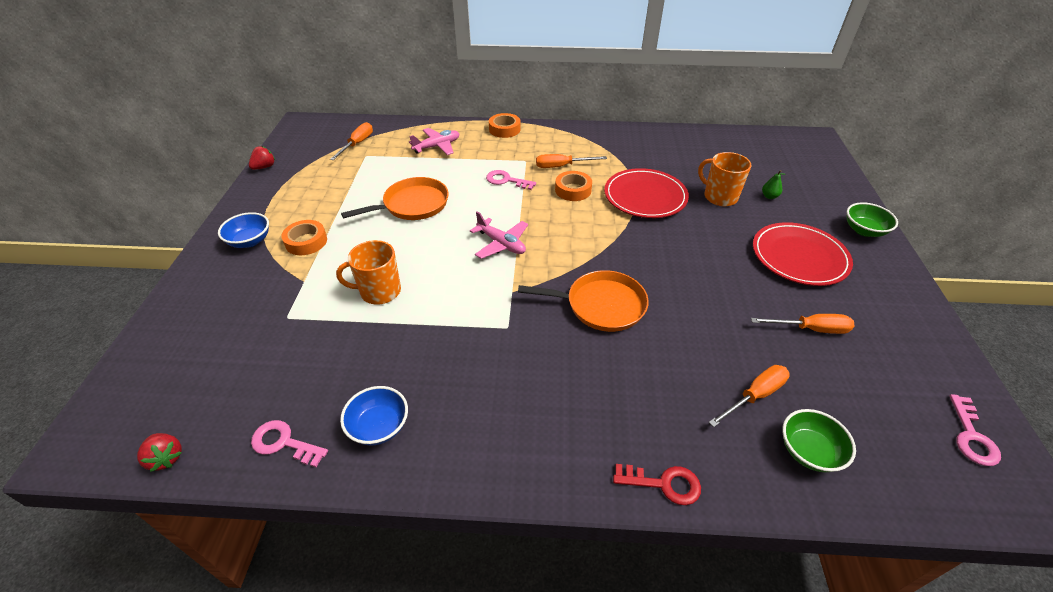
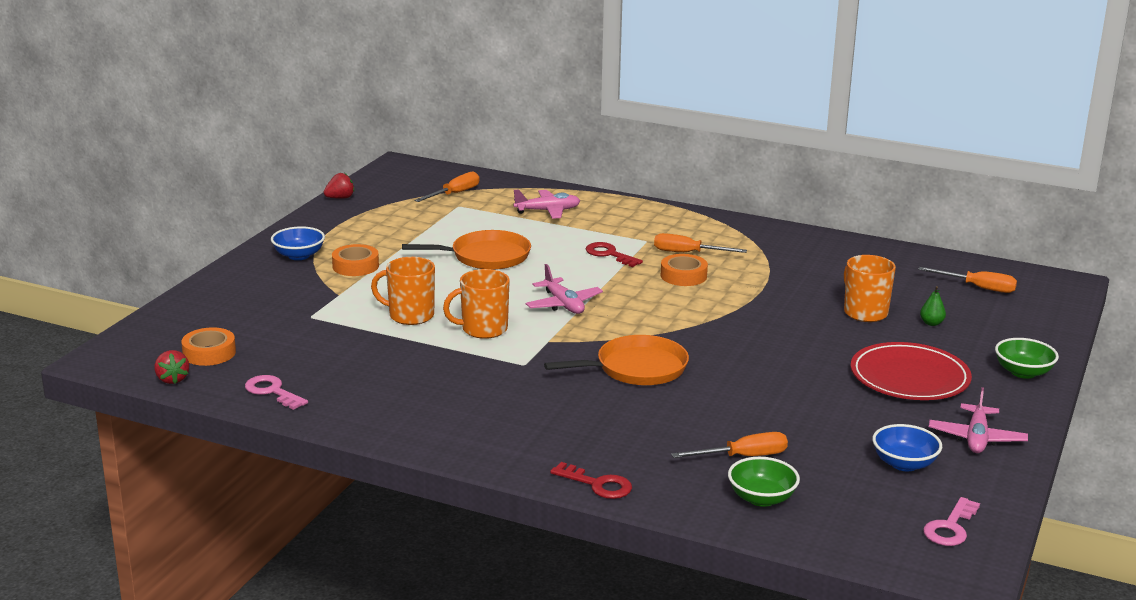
camera: 20 degrees right, 20 degrees down
(379, 426) = (360, 399): blue bowl -> blue bowl (904, 464)
(451, 292) = (483, 329): none -> orange mug
(504, 129) = (643, 208): orange tape -> orange tape (209, 353)
(506, 180) = (609, 254): pink key -> red key
(601, 305) = (637, 368): orange pan -> orange pan turned 45 degrees counterclockwise
(645, 197) = (768, 296): red plate -> none
(810, 329) = (857, 429): orange screwdriver -> orange screwdriver (978, 288)
(895, 313) = (976, 438): none -> pink plane

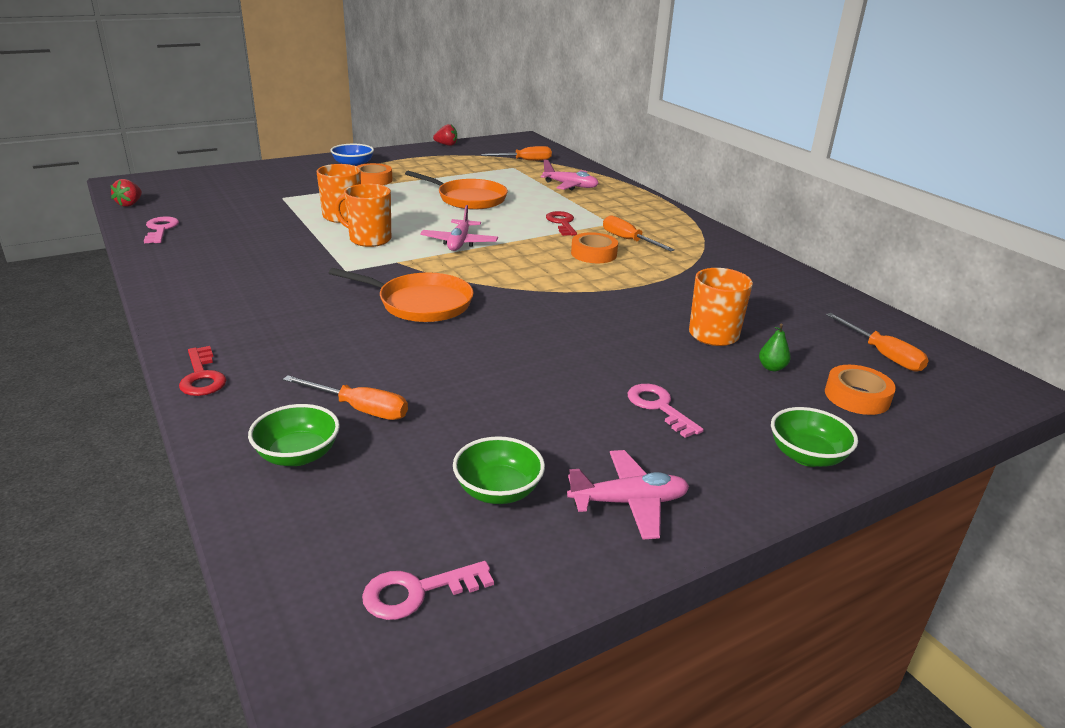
camera: 35 degrees right, 5 degrees up
(209, 353) = (182, 198): orange tape -> orange tape (857, 397)
(904, 464) = (498, 491): blue bowl -> green bowl
(909, 377) = (659, 407): red plate -> pink key
(976, 438) = (629, 502): pink plane -> pink plane turned 150 degrees counterclockwise

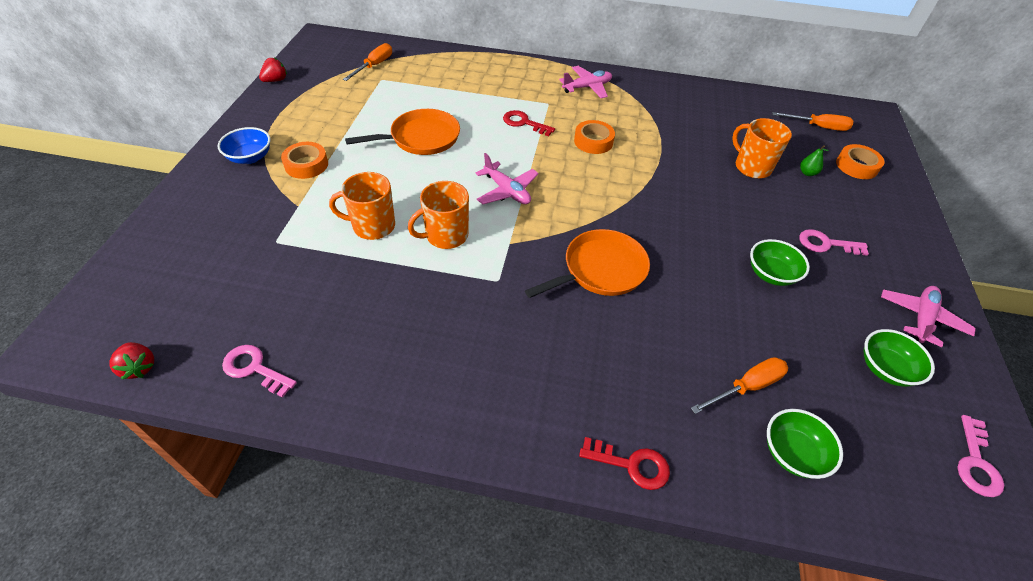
camera: 50 degrees left, 20 degrees up
(570, 186) = (457, 78): pink plane -> pink plane (587, 87)
(628, 240) = (586, 114): orange screwdriver -> none
(806, 456) = (906, 223): green bowl -> green bowl (771, 274)

